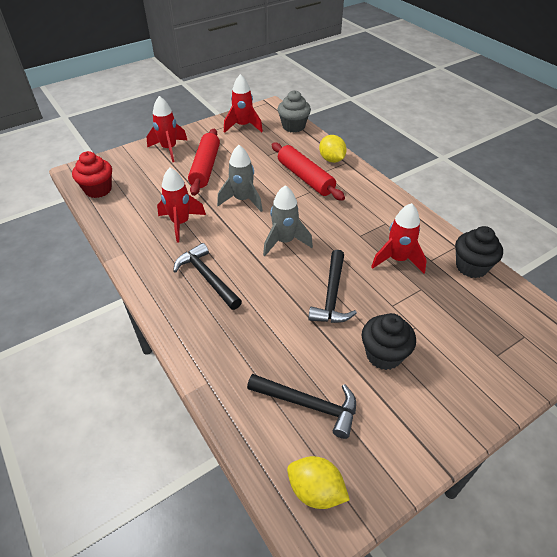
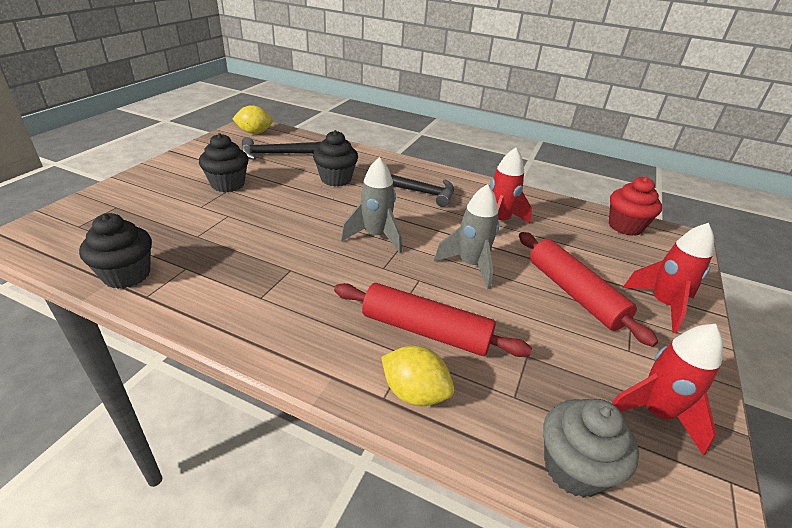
camera: 145 degrees right, 10 degrees down
(268, 324) = (336, 179): none -> black cupcake
(332, 295) = (293, 207): black hammer -> none
(397, 260) = (231, 256): red rocket -> none

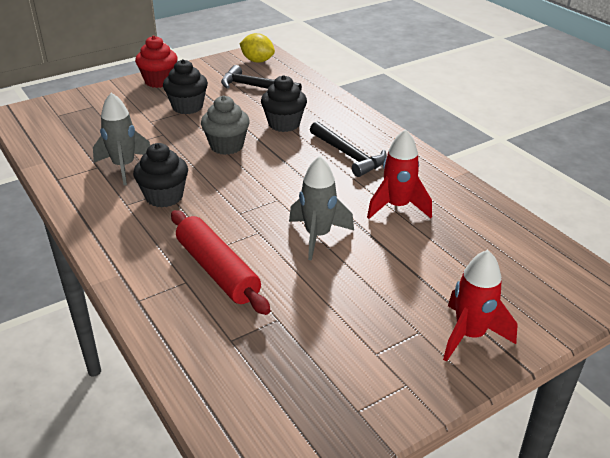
camera: 35 degrees right, 0 degrees up
(127, 275) = (58, 160): black cupcake -> black cupcake (164, 197)
(375, 236) = (261, 185): grey rocket -> grey rocket (124, 167)
(414, 393) = (162, 306): yellow lemon -> none
(574, 294) = (387, 292): red rolling pin -> none
(574, 468) = (216, 398): grey cupcake -> grey cupcake (226, 146)
(625, 226) = (544, 255): red cupcake -> red cupcake (159, 81)
(655, 413) = (330, 401): red rocket -> none

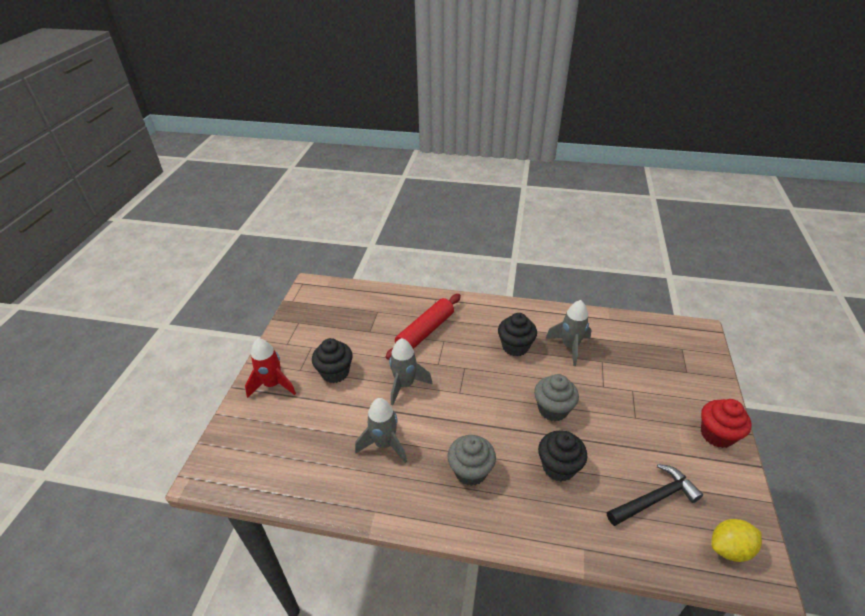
camera: 135 degrees right, 5 degrees up
(187, 107) = (643, 424): black cupcake -> black cupcake (335, 372)
(217, 270) = (425, 331): red rolling pin -> red rolling pin turned 60 degrees counterclockwise
(349, 155) = (470, 471): black hammer -> grey cupcake
(397, 207) = (384, 444): red rocket -> grey rocket

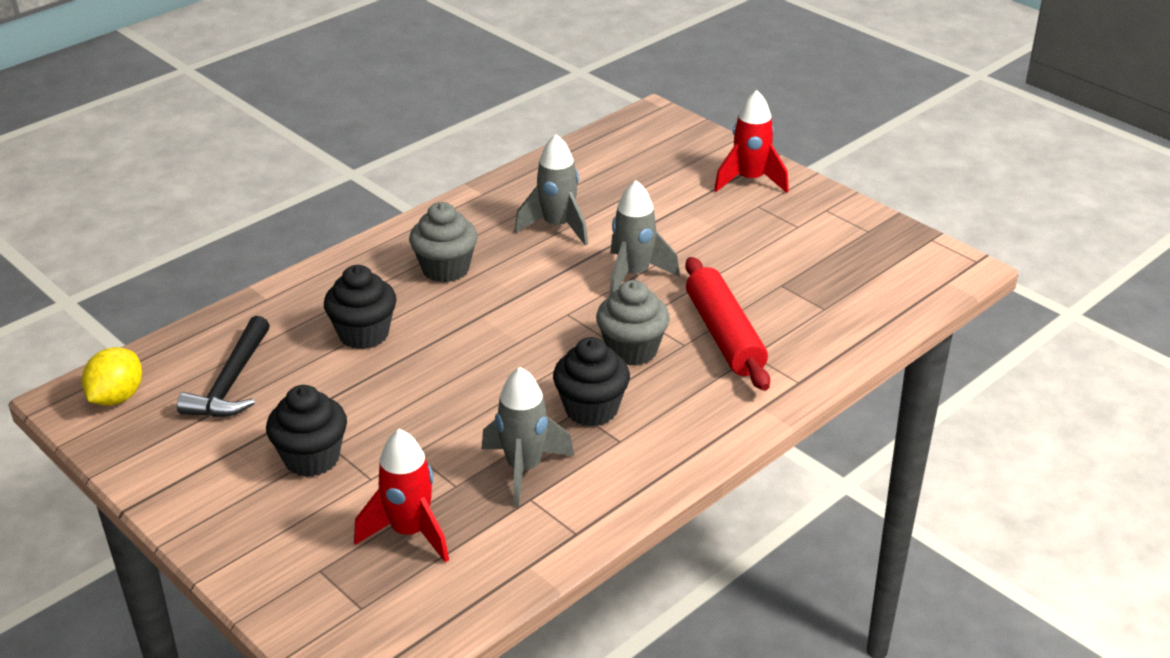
camera: 125 degrees right, 5 degrees down
(335, 372) = (721, 229): black cupcake -> black cupcake (312, 458)
(553, 409) = (441, 378): grey cupcake -> grey cupcake (632, 350)
(638, 358) = (410, 532): none -> red rocket
(716, 434) = (207, 506): red cupcake -> none

